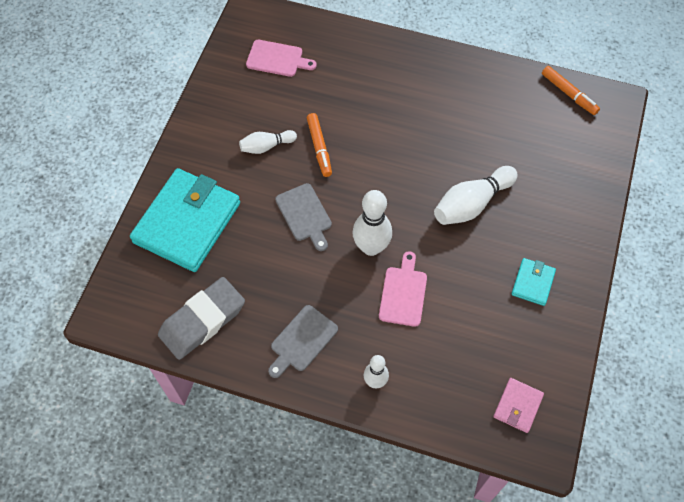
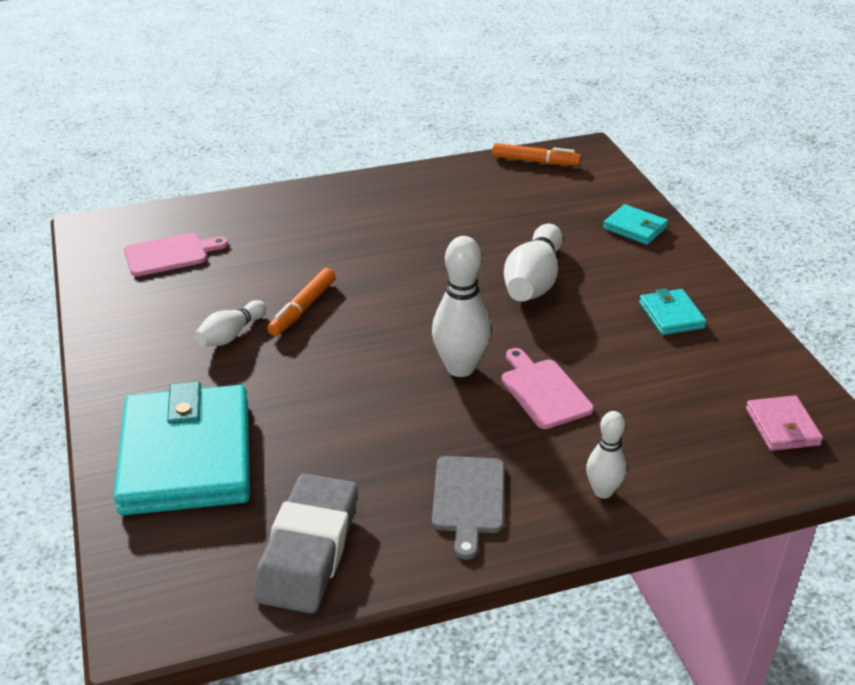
camera: 35 degrees left, 25 degrees down
(305, 215) = (346, 376): grey cutting board -> none
(319, 148) = (303, 308): orange marker -> orange marker turned 75 degrees clockwise
(580, 195) = (635, 228): none -> turquoise wallet

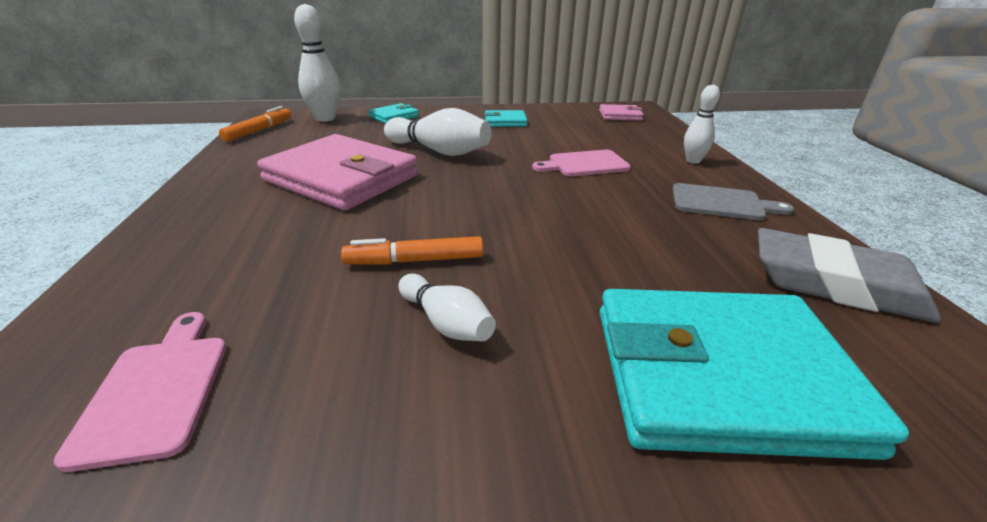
camera: 80 degrees left, 5 degrees down
(303, 308) = (415, 261): orange marker -> orange marker turned 135 degrees clockwise
(437, 240) = (341, 178): none -> pink wallet
(460, 368) = (550, 189): white bowling pin -> white bowling pin (325, 118)

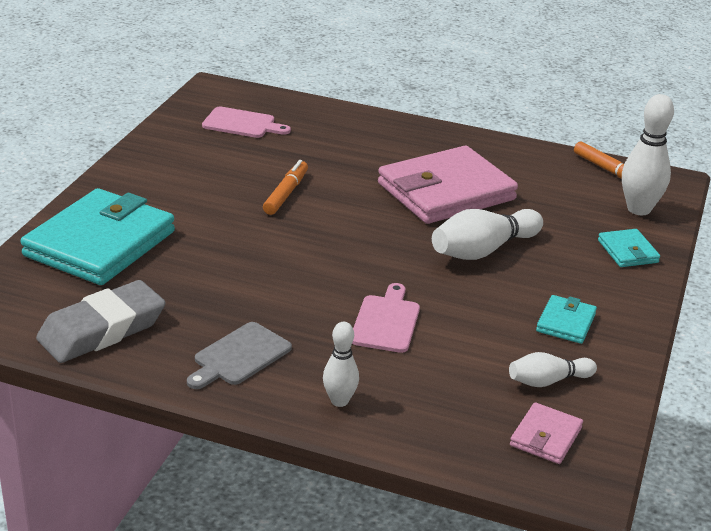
camera: 115 degrees right, 0 degrees up
(446, 323) = (217, 188): white bowling pin -> white bowling pin (548, 381)

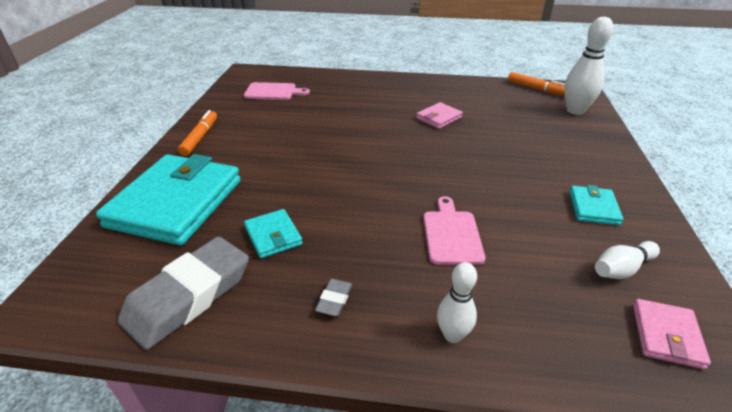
camera: 10 degrees left, 5 degrees up
(239, 356) = (334, 300): grey cutting board -> grey eraser
(286, 194) = (322, 136): orange marker -> orange marker (200, 137)
(446, 192) = (439, 118): pink wallet -> pink wallet, size x0.45
(483, 250) = (491, 157): white bowling pin -> none
(627, 251) = (592, 141): turquoise wallet -> turquoise wallet (273, 236)

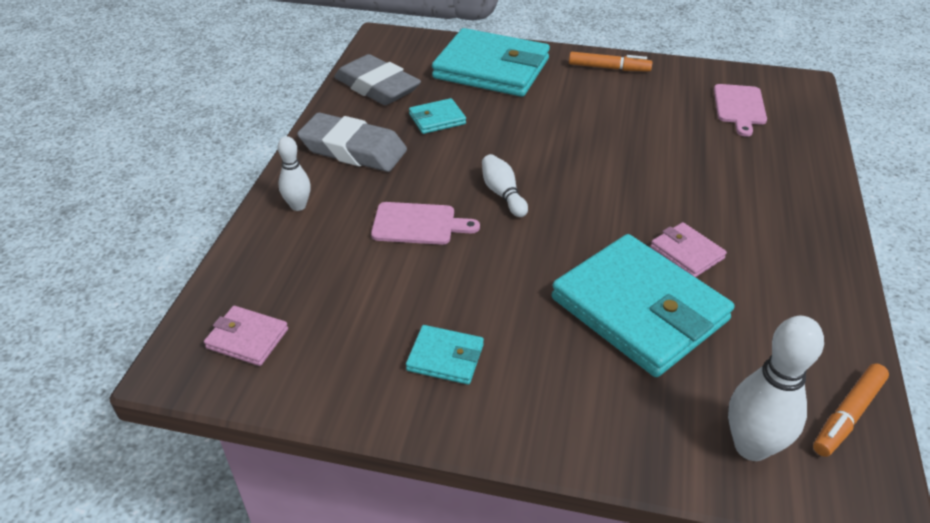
camera: 95 degrees right, 5 degrees up
(334, 300) = (353, 150): grey eraser -> grey eraser, size x2.47
(498, 135) = (639, 309): none -> turquoise wallet
(621, 269) = (336, 341): white bowling pin -> white bowling pin (503, 194)

